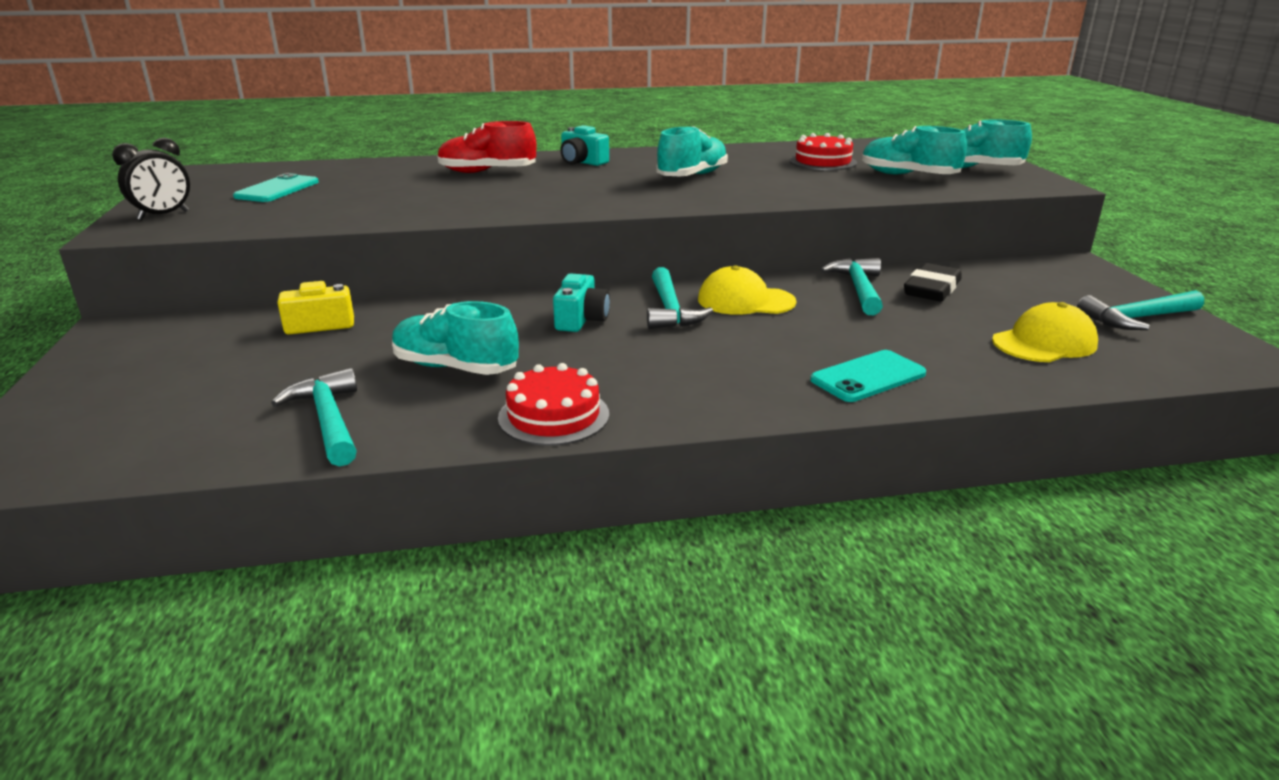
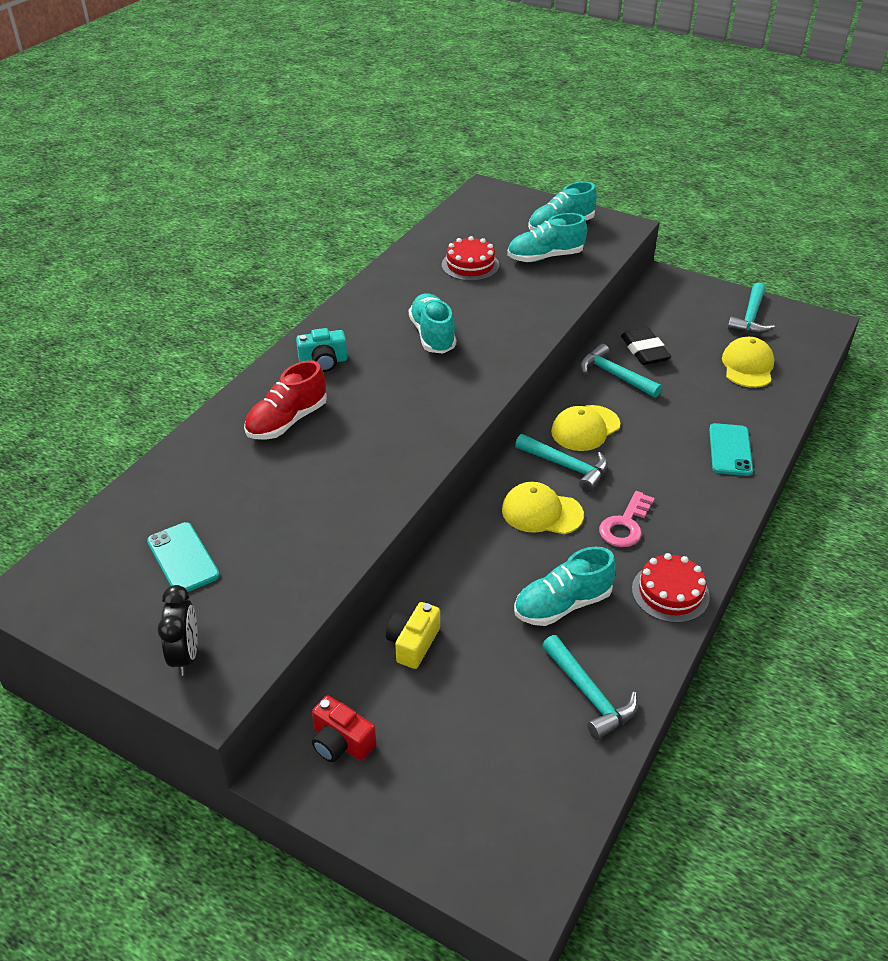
camera: 50 degrees left, 15 degrees up
(164, 336) = (341, 742): none -> red camera
(329, 420) = (589, 694): turquoise hammer -> turquoise hammer turned 135 degrees counterclockwise
(581, 320) = (541, 512): turquoise camera -> yellow cap
(629, 361) = (625, 525): none -> pink key

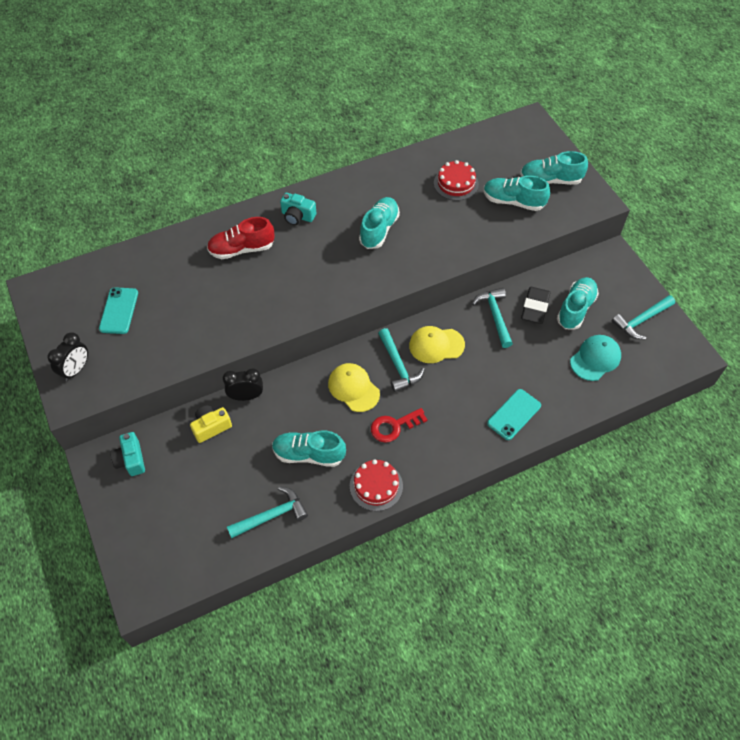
camera: 35 degrees right, 15 degrees up
(341, 742) = (131, 460): red camera -> turquoise camera
(423, 586) = (246, 396): none -> black clock
(589, 694) = (271, 516): turquoise hammer -> turquoise hammer turned 120 degrees counterclockwise
(625, 525) = (394, 426): pink key -> red key
(683, 335) = (575, 309): none -> turquoise shoe
(748, 366) = (595, 359): yellow cap -> turquoise cap

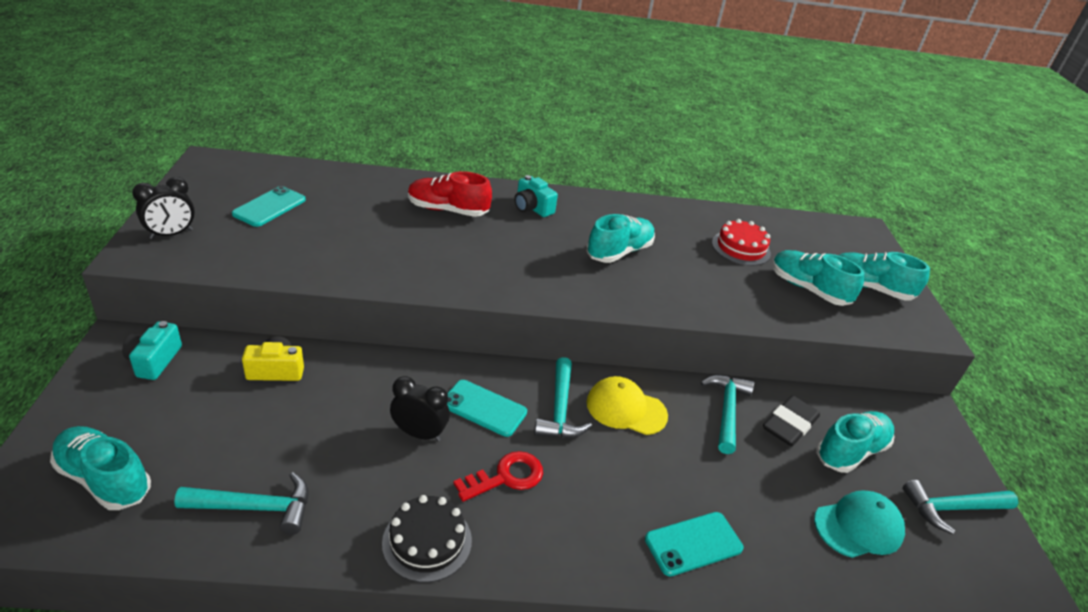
camera: 20 degrees right, 20 degrees down
(246, 396) = (345, 358): black clock -> black clock (419, 433)
(309, 454) = (367, 456): turquoise shoe -> turquoise shoe (104, 479)
(353, 388) = (484, 408): yellow cap -> turquoise phone
(376, 486) = (427, 541): red cake -> black cake
(394, 426) = (506, 477): red key -> red key turned 150 degrees clockwise

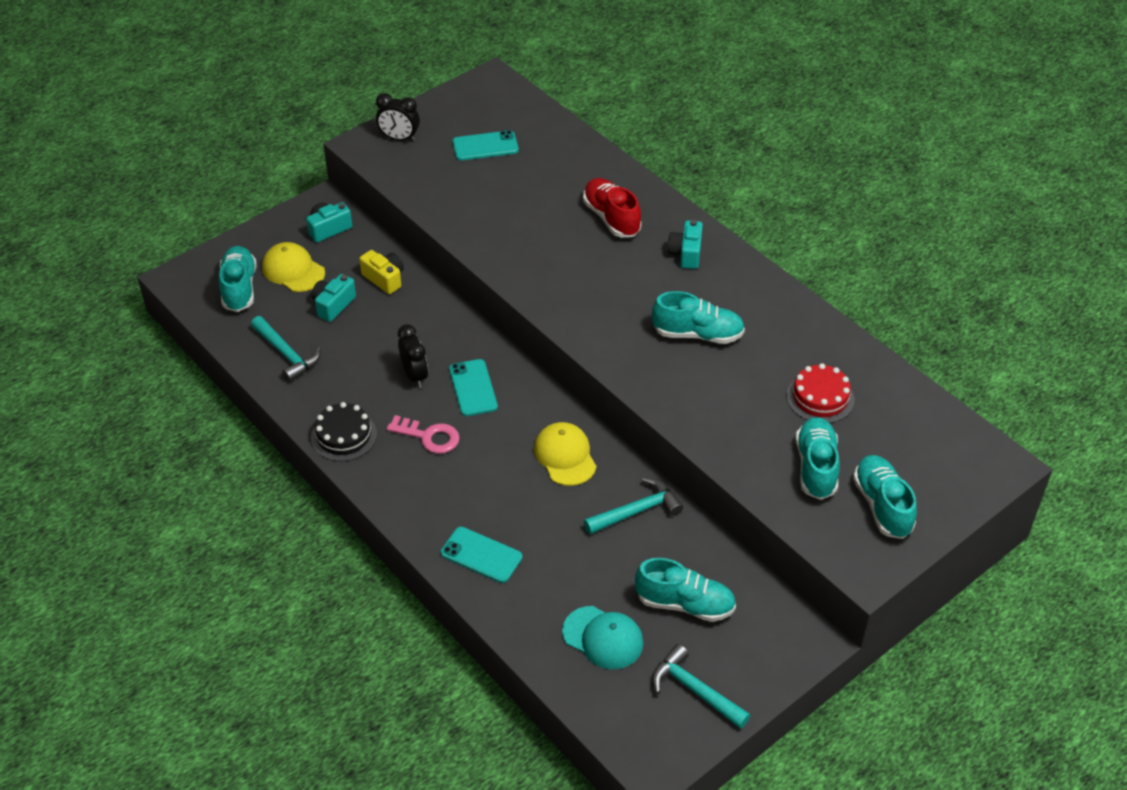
camera: 55 degrees right, 10 degrees up
(158, 420) = (293, 270): none -> yellow cap
(250, 425) = (333, 305): none -> turquoise camera
(506, 477) = (429, 436): red key -> pink key
(559, 409) = (520, 423): turquoise hammer -> none
(789, 425) = (669, 554): black eraser -> none

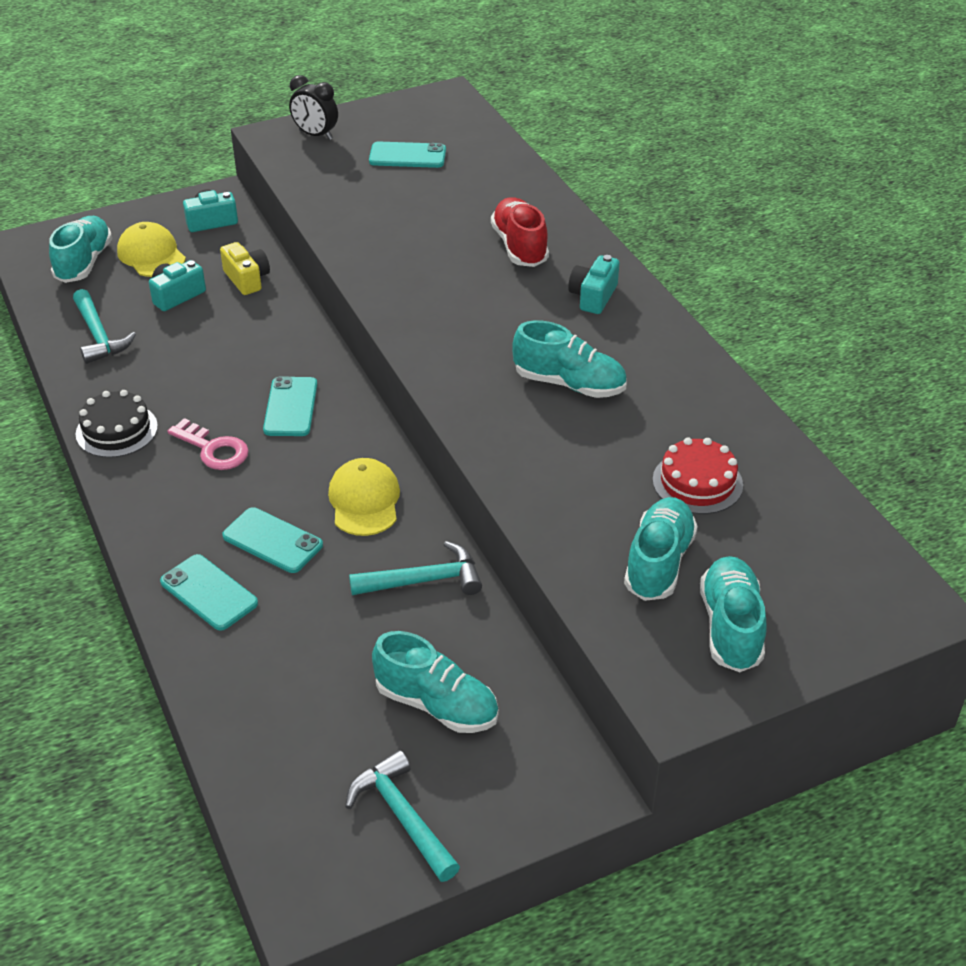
camera: 15 degrees right, 5 degrees down
(415, 375) = (230, 382): black clock -> none
(510, 503) = (272, 540): none -> turquoise phone
(603, 638) = (312, 723): turquoise cap -> none

